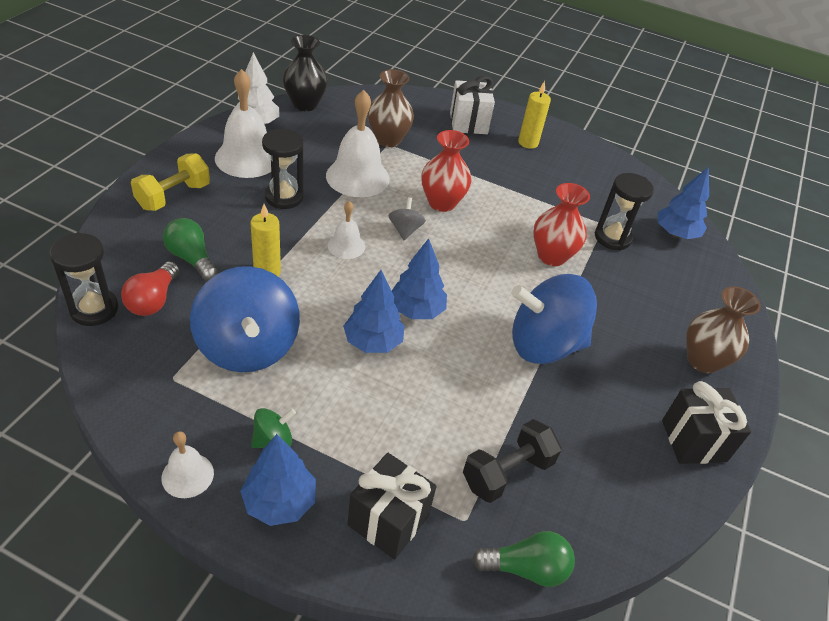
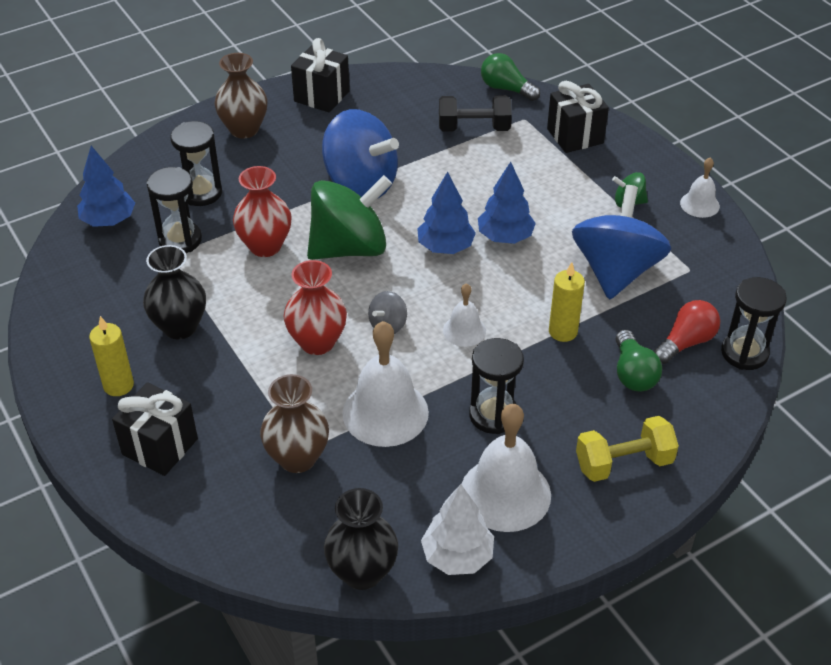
camera: 140 degrees left, 0 degrees up
(279, 502) = (642, 169): blue tree -> none
(468, 123) = (160, 446): white gift -> black gift
(491, 279) = (349, 248): none -> green spinning top
(536, 183) = (180, 327): none -> black vase
(649, 281) = (201, 193): none -> black hourglass

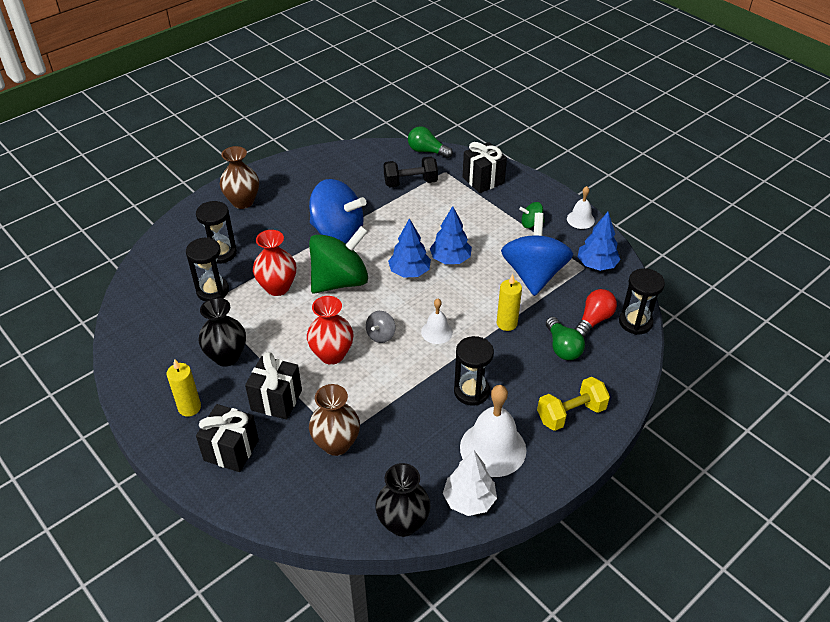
camera: 10 degrees left, 0 degrees up
(108, 220) = (155, 282): blue tree -> blue tree (596, 265)
(321, 96) = (295, 171): black gift -> black gift (276, 400)
(385, 412) = (393, 400): white bell -> none

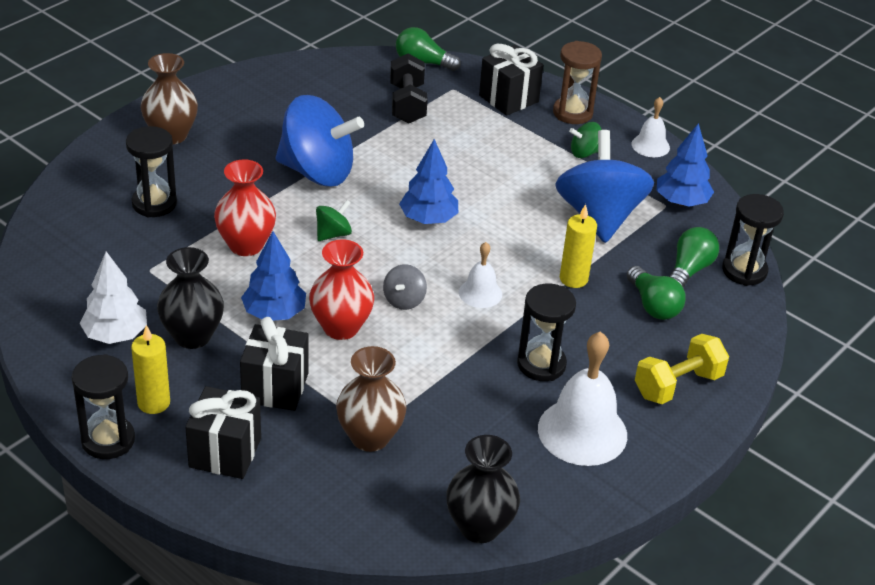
camera: 10 degrees left, 5 degrees down
(212, 291) = (153, 253): black hourglass -> black hourglass (108, 440)
(340, 281) = (333, 234): green spinning top -> green spinning top, size x0.43
(410, 182) = (407, 104): black dumbbell -> black dumbbell turned 75 degrees counterclockwise
(450, 259) = (482, 201): blue tree -> blue tree (274, 313)
(469, 500) = (562, 495): white tree -> white tree (116, 335)
(527, 192) = (572, 113): none -> brown hourglass
(593, 320) = (689, 270): red light bulb -> green light bulb

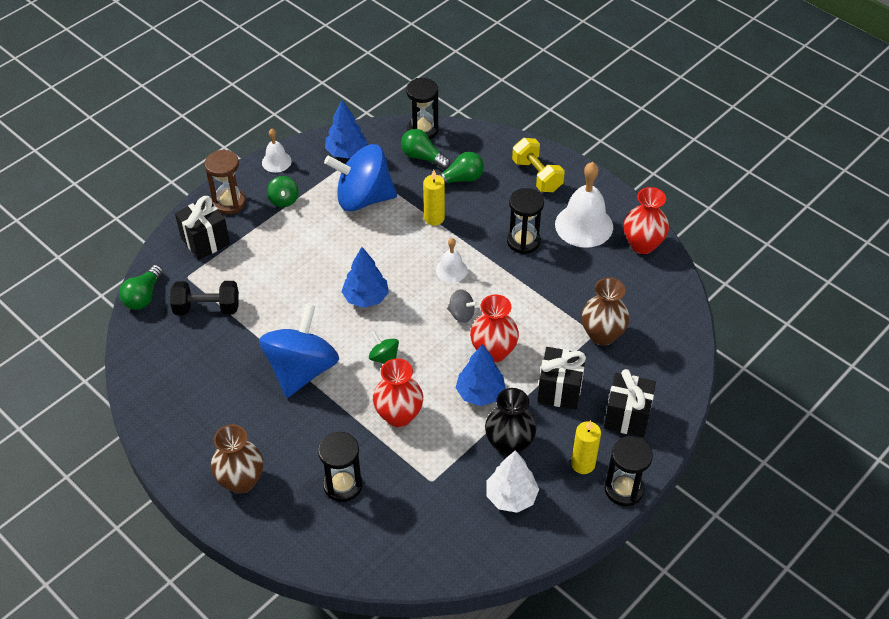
camera: 85 degrees left, 10 degrees up
(479, 527) = (671, 280): black vase -> none
(551, 498) = (642, 244): none -> red vase

